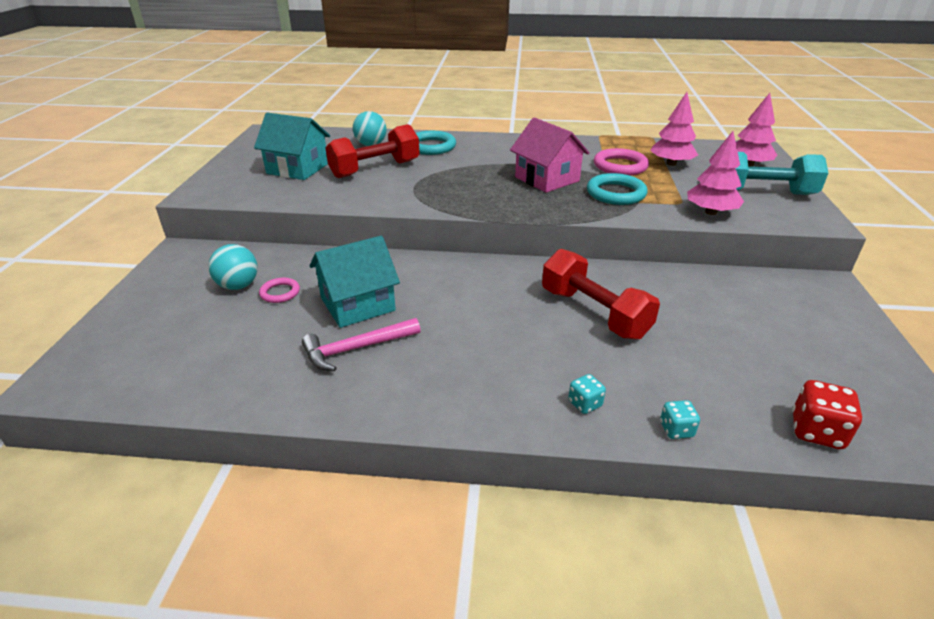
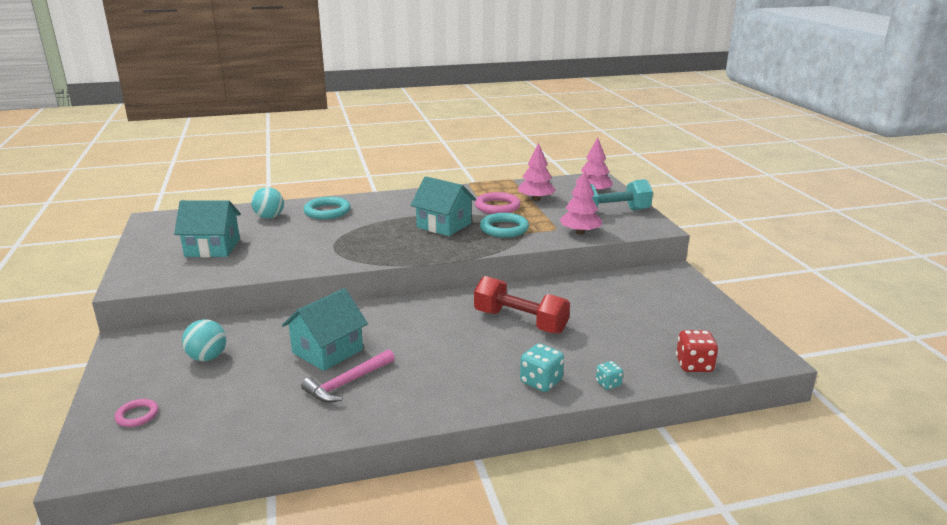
camera: 20 degrees left, 10 degrees down
(280, 293) = (251, 355): pink ring -> pink ring (137, 415)
(375, 169) = (288, 238): red dumbbell -> none
(547, 179) = (444, 225): pink house -> turquoise house
(585, 404) = (541, 382): turquoise dice -> turquoise dice, size x1.66

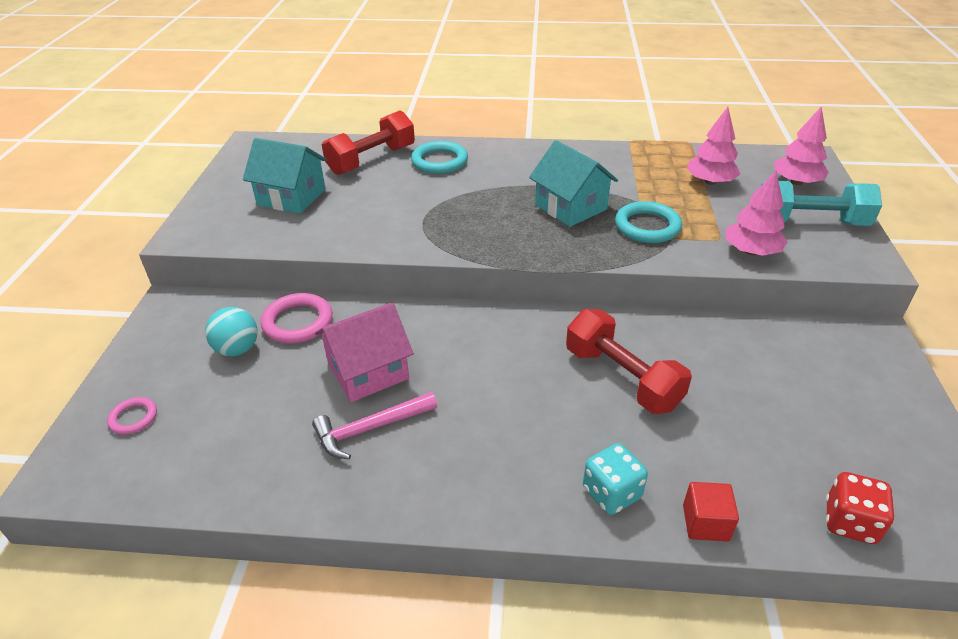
camera: 20 degrees right, 15 degrees up
(269, 217) = (372, 160): turquoise ball -> red dumbbell
(327, 351) = (368, 371): turquoise house -> pink house
(497, 206) = (652, 186): pink ring -> pink ring (298, 322)
(608, 384) = (705, 523): turquoise dice -> red cube

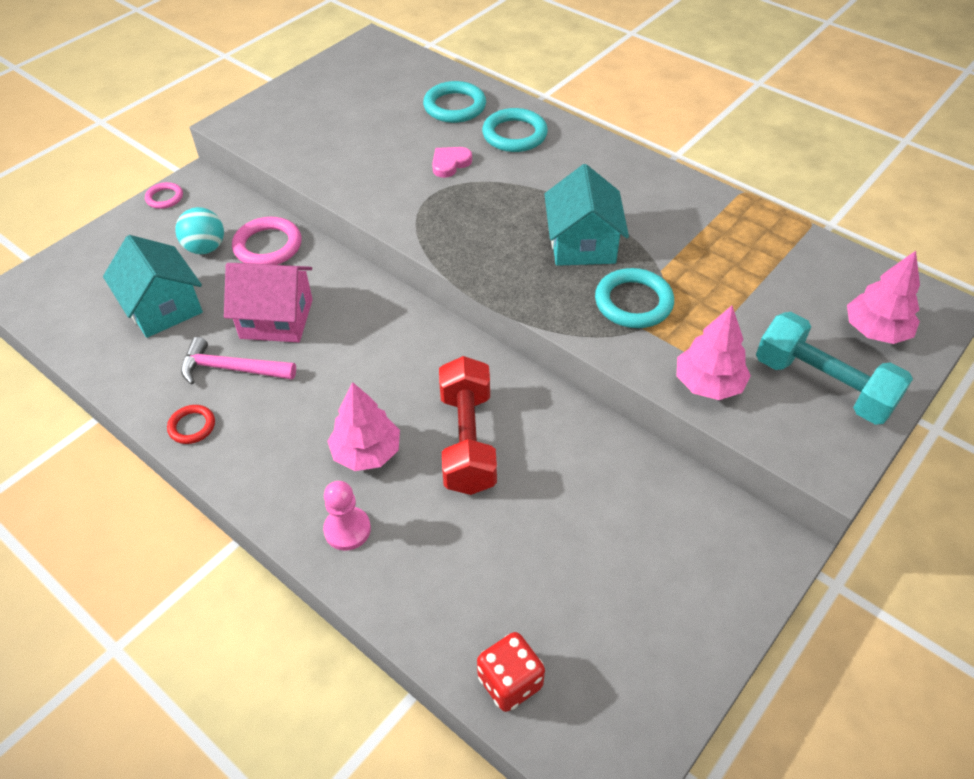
camera: 35 degrees right, 10 degrees up
(133, 418) = (95, 269): pink ring -> pink ring (164, 198)
(291, 197) = (348, 119): turquoise house -> turquoise house (163, 307)
(372, 160) = (454, 106): red dumbbell -> turquoise ring
(384, 494) = (192, 426): none -> red ring
(413, 196) = (450, 164): none -> pink heart
(611, 493) = (347, 529): turquoise dice -> pink pawn
(705, 523) = (391, 600): red cube -> none
(710, 182) = (770, 283): pink tree -> pink tree (366, 452)

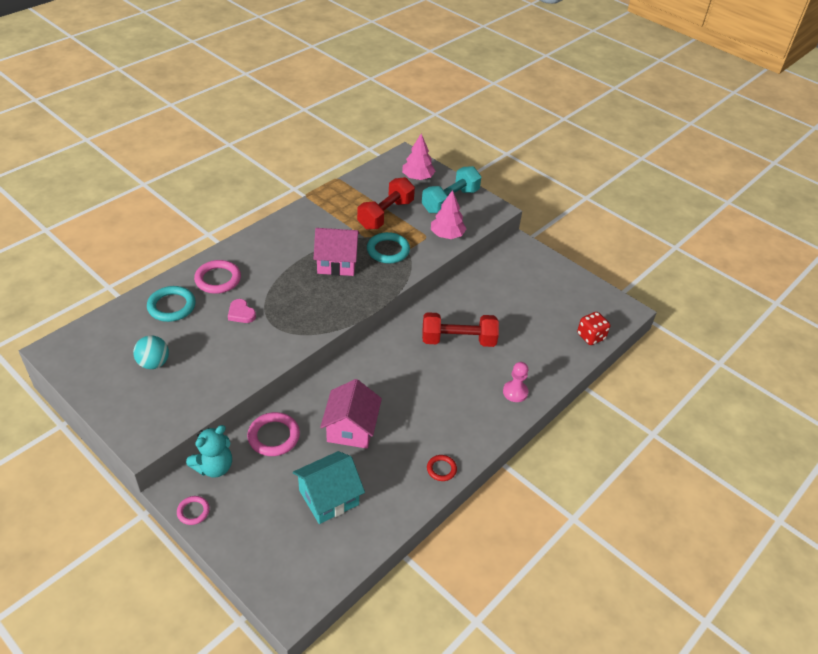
camera: 90 degrees left, 5 degrees down
(205, 248) = (267, 476): turquoise ball -> turquoise ball (154, 363)
(225, 203) = (214, 467): none -> turquoise teddy bear
(232, 368) = (394, 451): pink hammer -> none
(366, 452) = (464, 383): pink tree -> none
(514, 134) = (218, 279): turquoise ring -> pink ring
(582, 244) = (337, 263): turquoise house -> pink house
(734, 292) = (386, 214): none -> red dumbbell

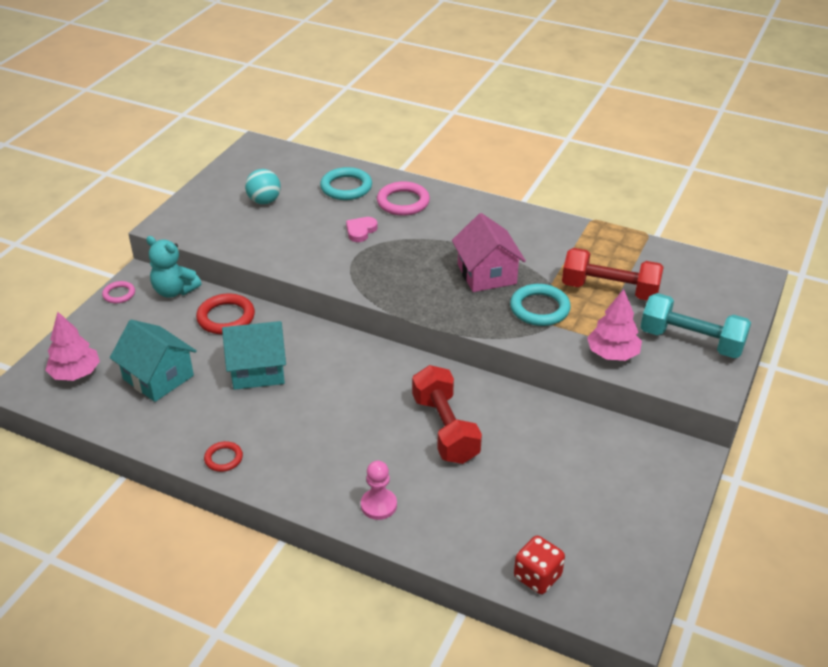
camera: 75 degrees right, 5 degrees down
(274, 436) = (226, 317): pink ring -> red ring
(351, 428) = (257, 370): pink house -> turquoise house
(417, 177) = (715, 300): pink tree -> pink tree (76, 373)

